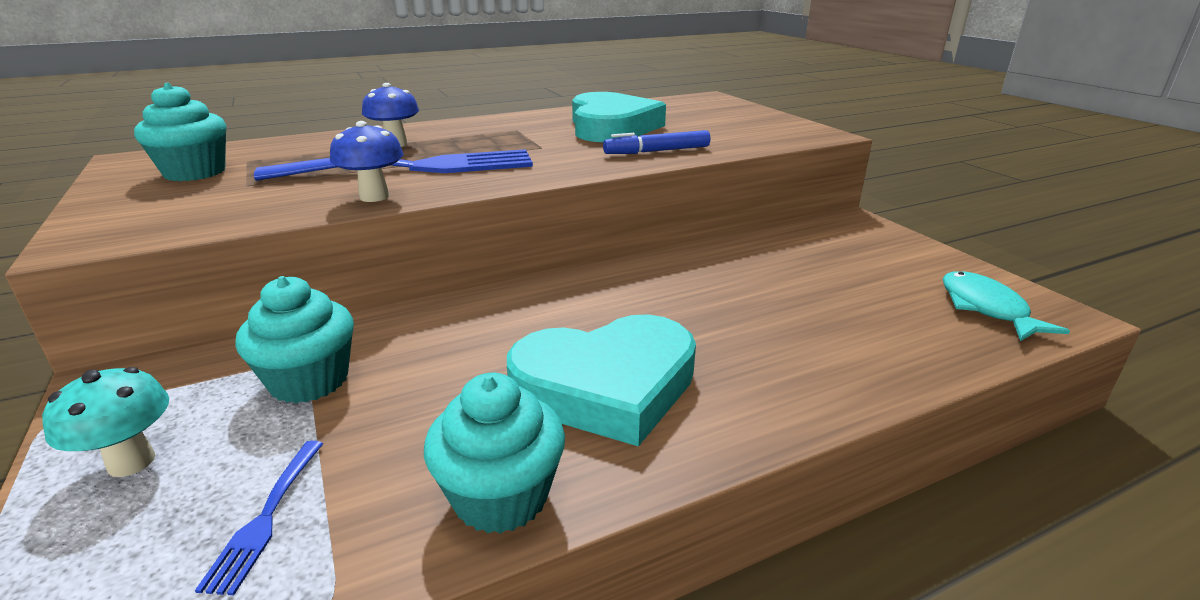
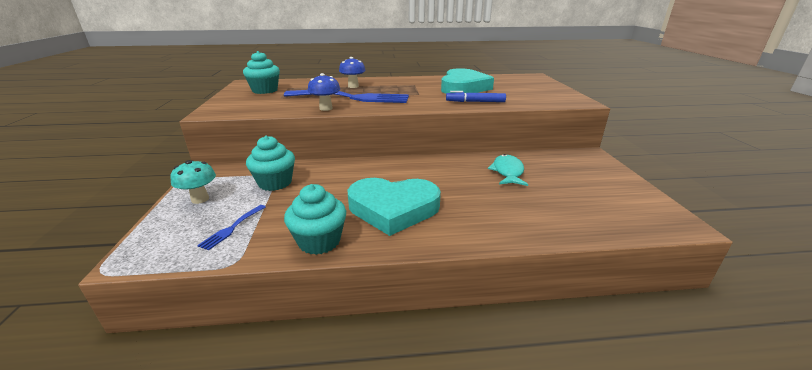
camera: 20 degrees right, 0 degrees up
(986, 308) = (632, 212): turquoise fish -> turquoise fish (507, 172)

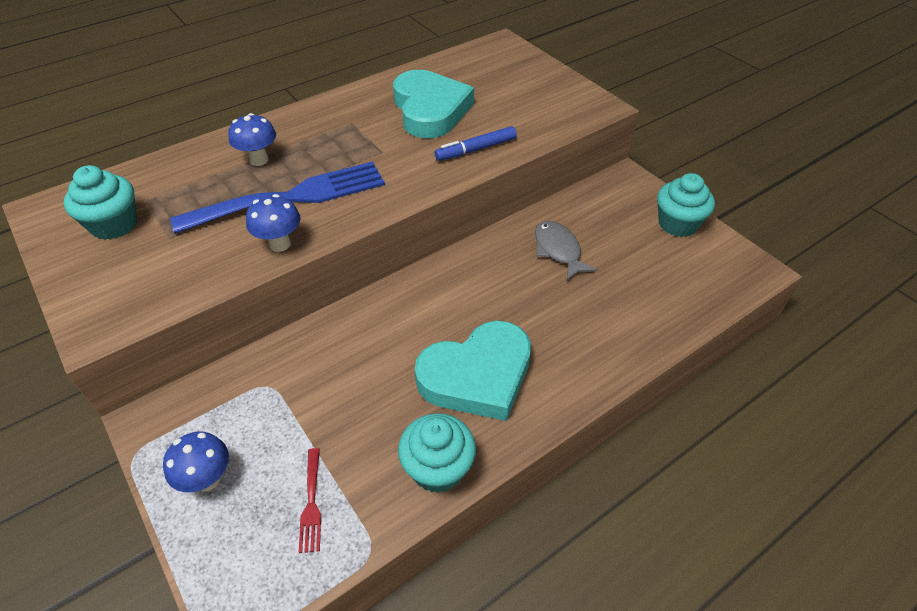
camera: 30 degrees left, 20 degrees up
(200, 199) = (207, 479): turquoise mushroom -> blue mushroom
(232, 228) = (311, 503): blue fork -> red fork
(275, 183) = (284, 399): turquoise cupcake -> turquoise cupcake (677, 224)
(507, 172) = (558, 250): turquoise fish -> grey fish

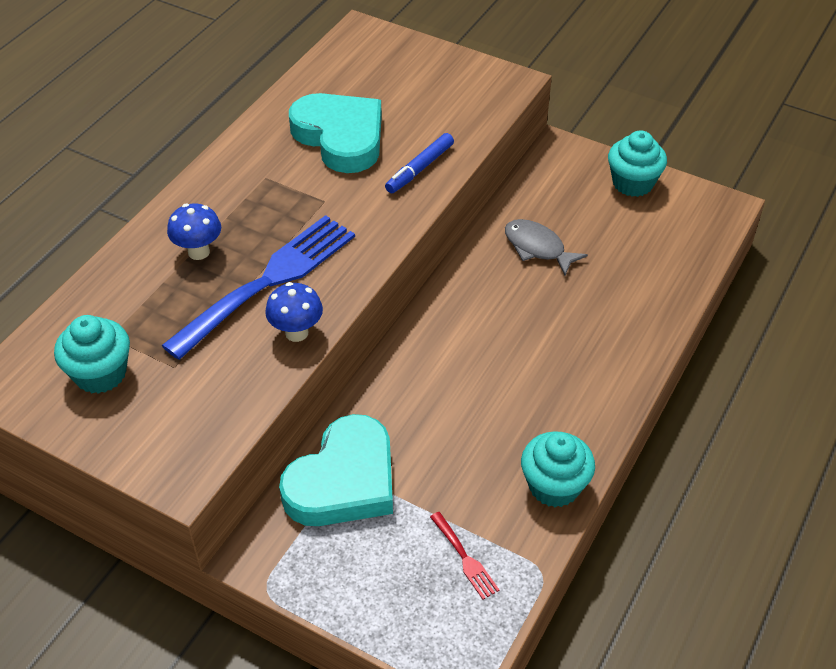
camera: 25 degrees left, 0 degrees up
(207, 479) = (355, 579): blue mushroom -> none
(477, 375) = (537, 394): turquoise heart -> turquoise heart (344, 480)

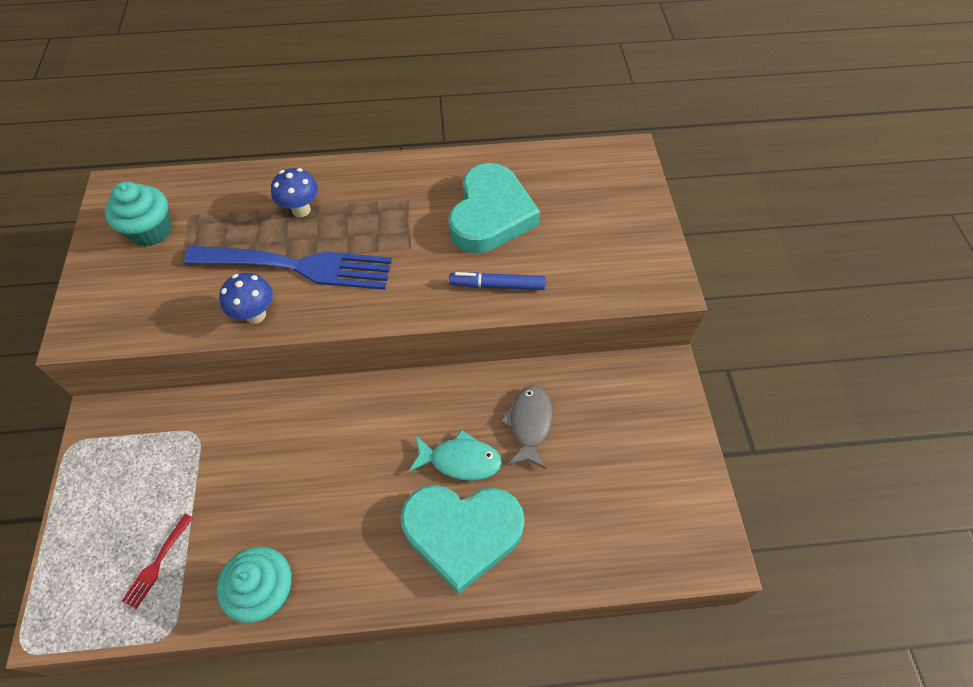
camera: 55 degrees right, 10 degrees up
(344, 480) = (192, 433): turquoise heart -> turquoise heart (462, 533)
(535, 305) = (460, 460): none -> turquoise fish
(632, 183) = (675, 454): turquoise cupcake -> none

